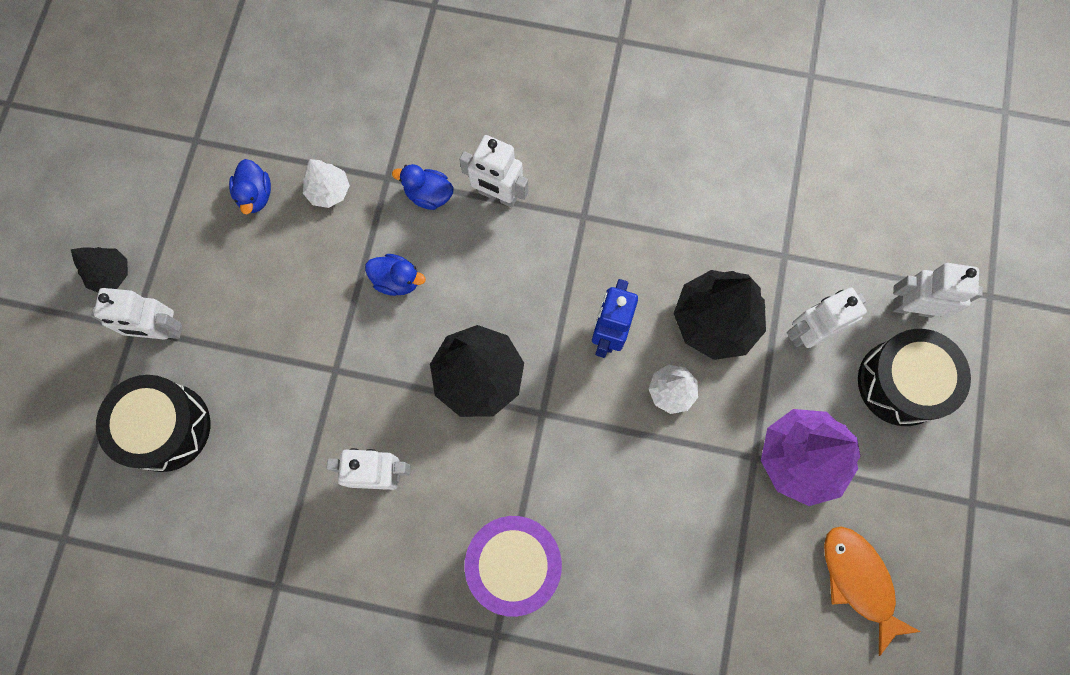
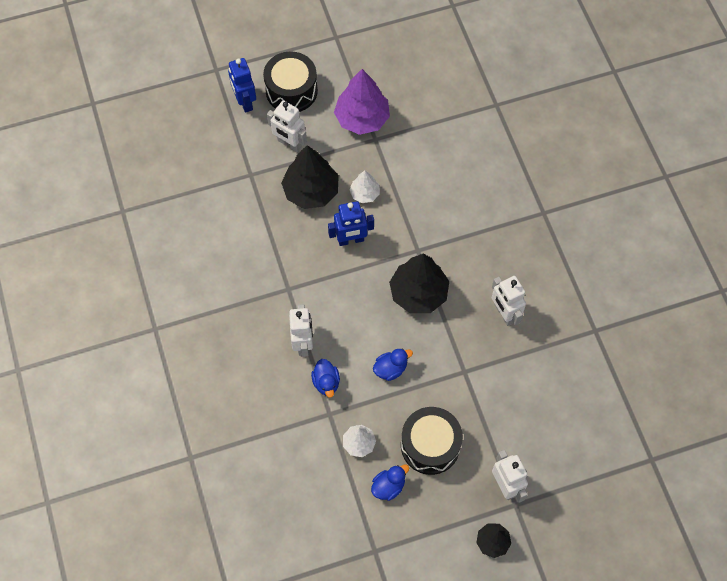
camera: 120 degrees left, 10 degrees down
(166, 427) = (557, 444): black drum -> black drum (430, 445)
(397, 280) = (390, 369): blue duck -> blue duck turned 75 degrees clockwise
(514, 563) = (504, 222): purple drum -> none
(858, 581) = (407, 69): orange fish -> none
(912, 307) = (245, 102): white robot -> blue robot

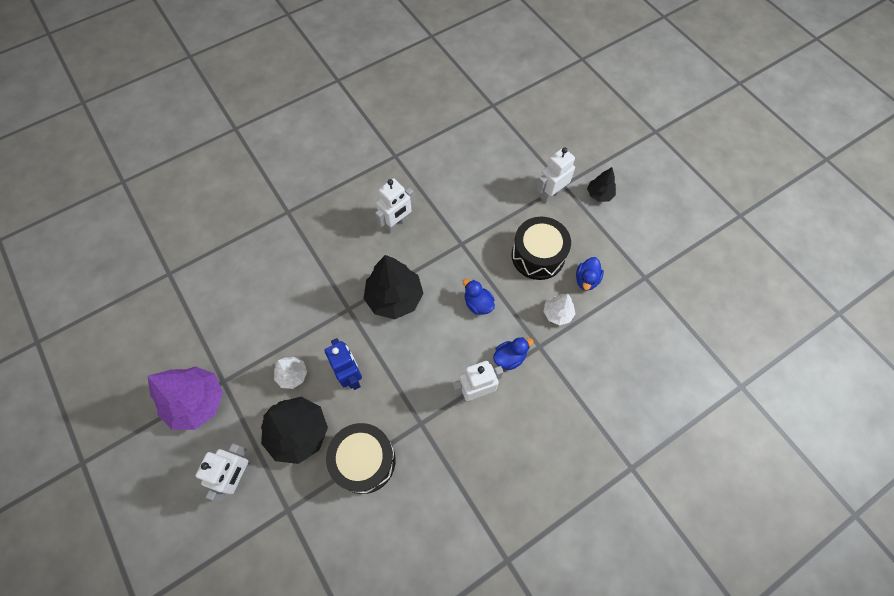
camera: 105 degrees left, 0 degrees up
(245, 102) = (185, 551): blue robot -> none
(291, 90) = (164, 495): black drum -> black drum (364, 461)
(388, 486) = (586, 280): blue duck -> blue duck turned 105 degrees counterclockwise

